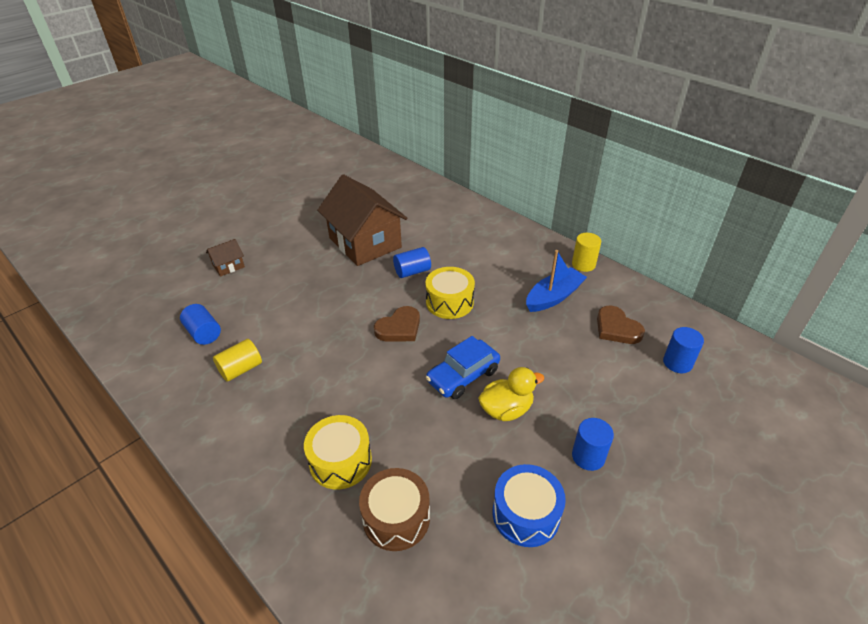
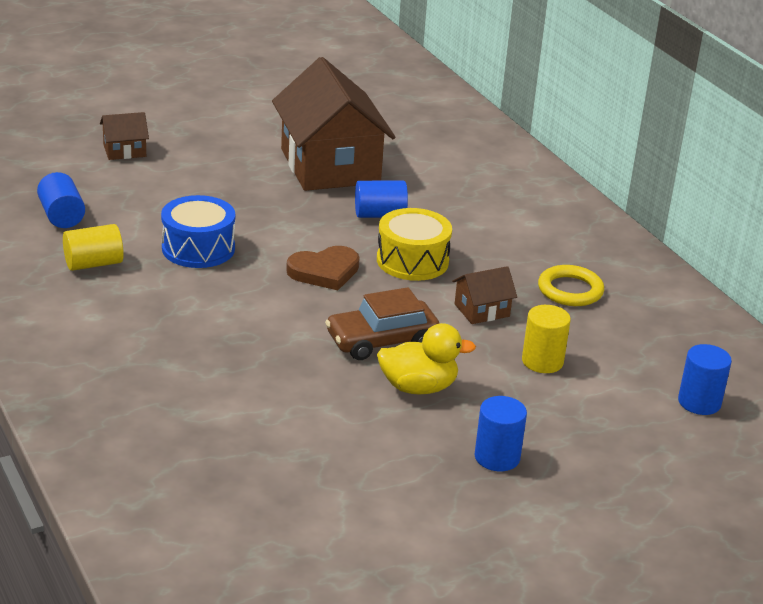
camera: 15 degrees right, 10 degrees down
(340, 461) = (176, 380): yellow drum -> none
(396, 518) = (216, 445): brown drum -> none
(463, 376) = (381, 341): blue car -> brown car
(511, 329) = (482, 310): none -> brown house
(526, 514) = (378, 484): blue drum -> blue drum (198, 248)
(553, 297) = (570, 290): blue boat -> yellow ring
(583, 264) = (644, 264): yellow cylinder -> yellow cylinder (542, 361)
(616, 328) = (638, 346): brown heart -> none

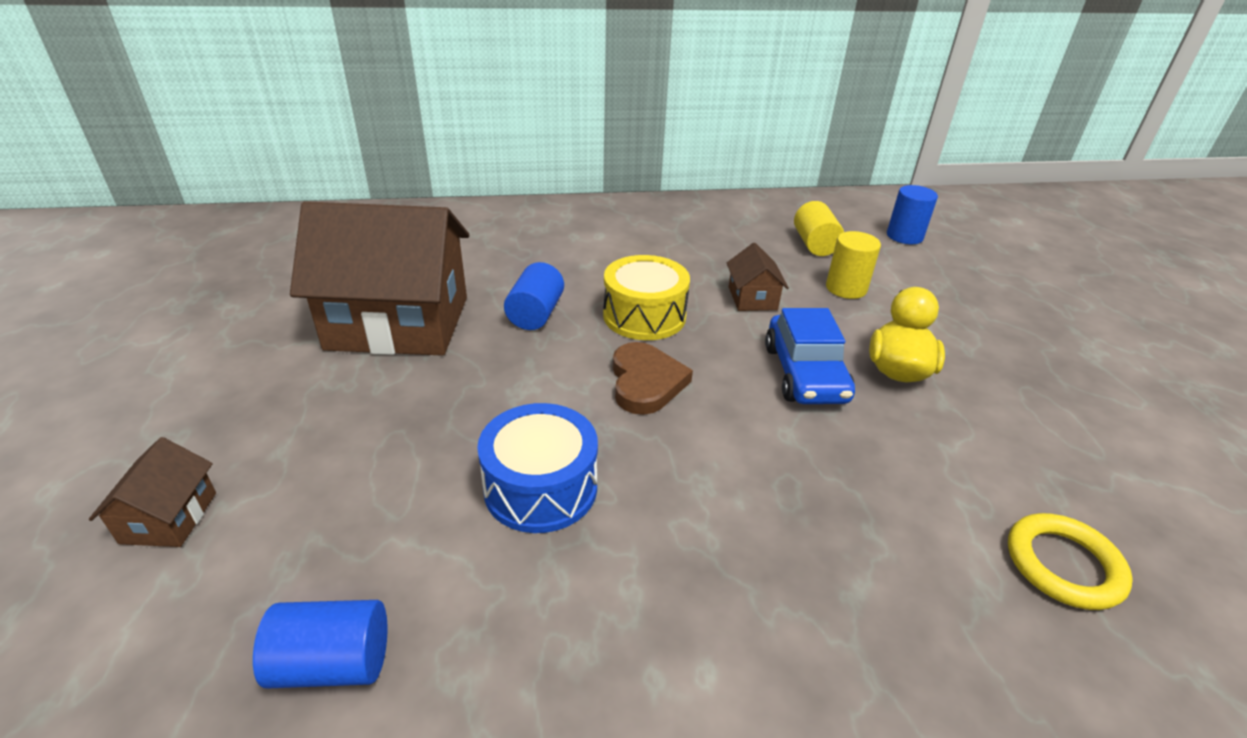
camera: 70 degrees left, 5 degrees up
(93, 264) = (531, 639): yellow cylinder -> yellow cylinder (814, 244)
(381, 341) = (805, 374): brown car -> blue car
(497, 457) = (1014, 351): blue cylinder -> none
(570, 290) = (726, 246): yellow ring -> yellow ring (1063, 565)

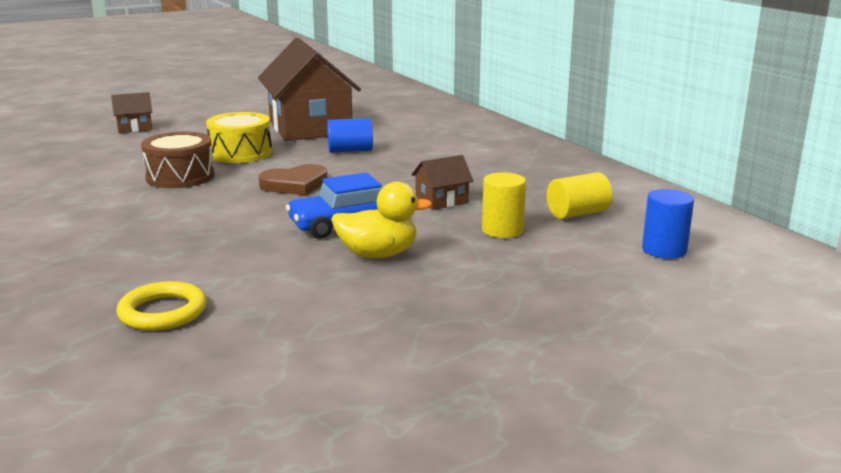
camera: 70 degrees right, 15 degrees down
(333, 663) = (61, 164): blue cylinder -> none
(540, 487) = (180, 177): blue drum -> brown drum
(644, 316) = (377, 174): yellow drum -> yellow drum (241, 153)

